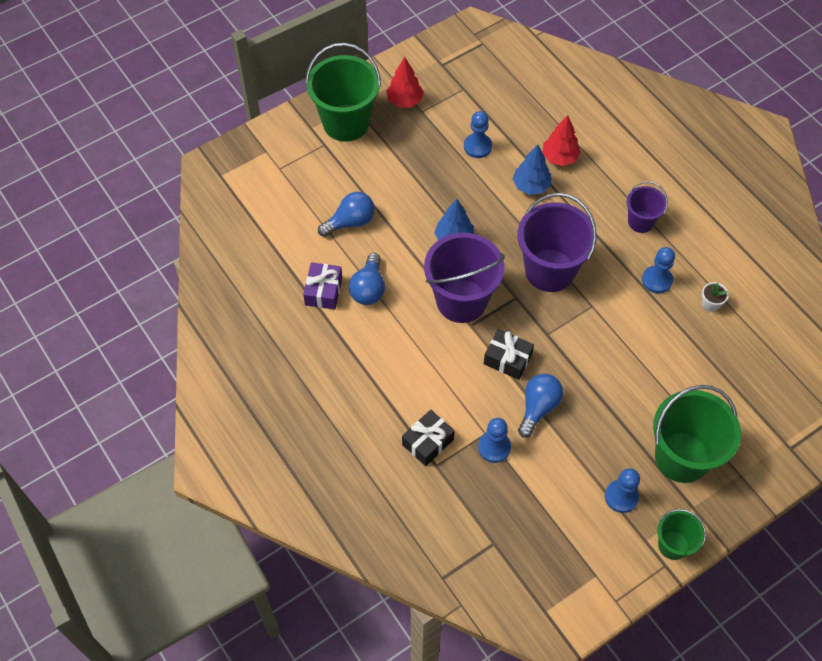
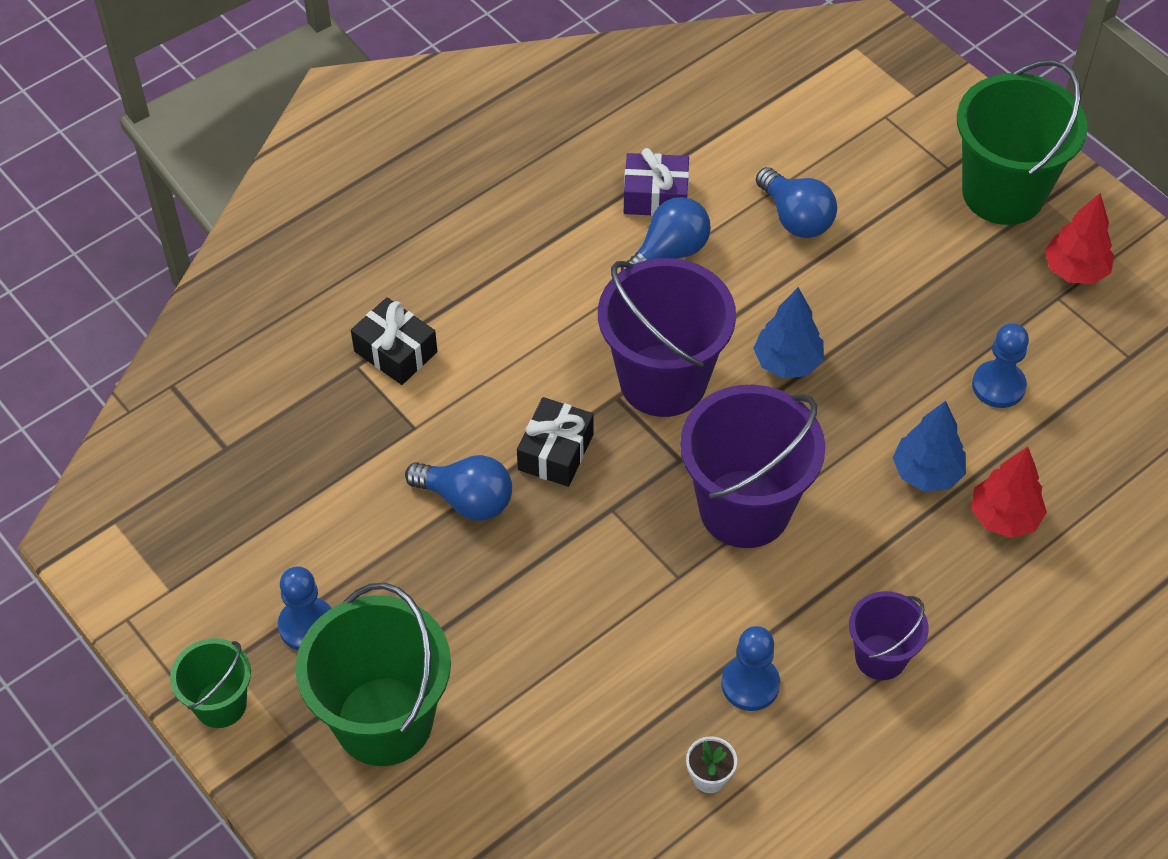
camera: 85 degrees right, 5 degrees down
(368, 288) = (669, 253): blue light bulb -> blue light bulb turned 135 degrees clockwise
(494, 447) = (390, 440): blue pawn -> none

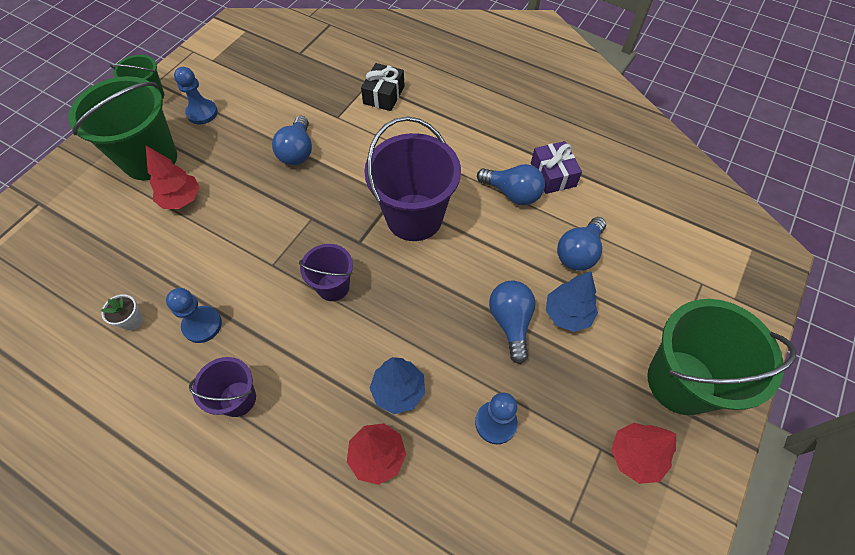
camera: 70 degrees right, 5 degrees up
(498, 683) = (181, 199): none -> red tree
(555, 452) = (343, 181): black gift -> none
(745, 508) = (333, 286): purple bucket -> purple bucket, size x0.53
(787, 362) = (457, 280): blue tree -> blue tree (567, 314)
(871, 325) = (510, 322): none -> blue light bulb

